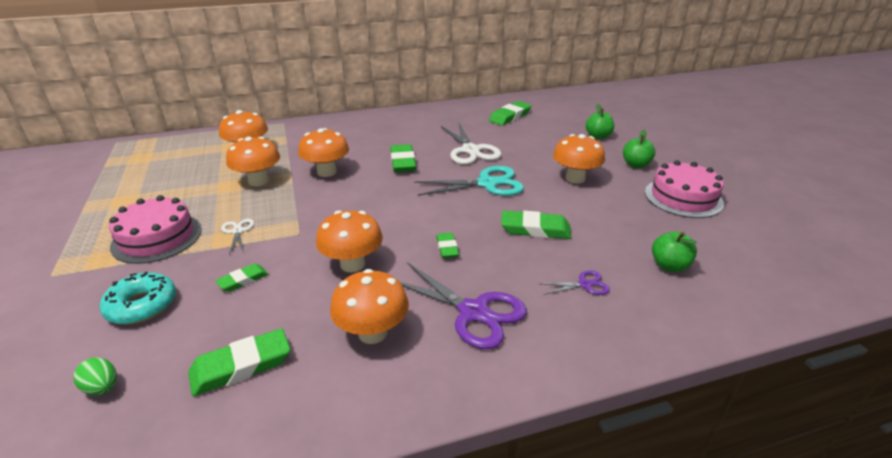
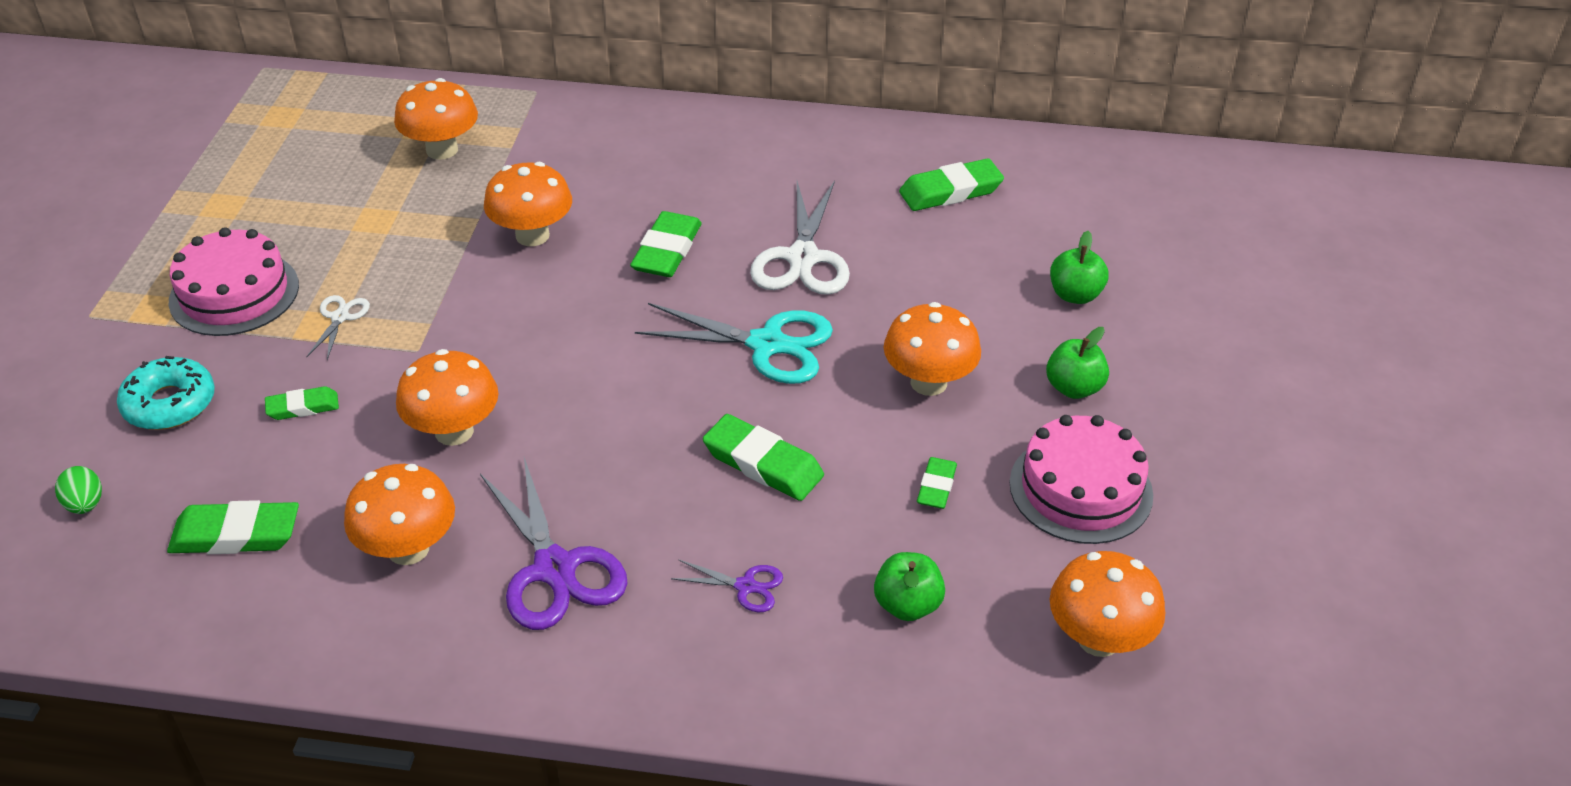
camera: 25 degrees right, 10 degrees up
(258, 181) = (421, 223): orange mushroom -> orange mushroom (1098, 639)
(447, 248) = (603, 450): green eraser -> green eraser (936, 486)

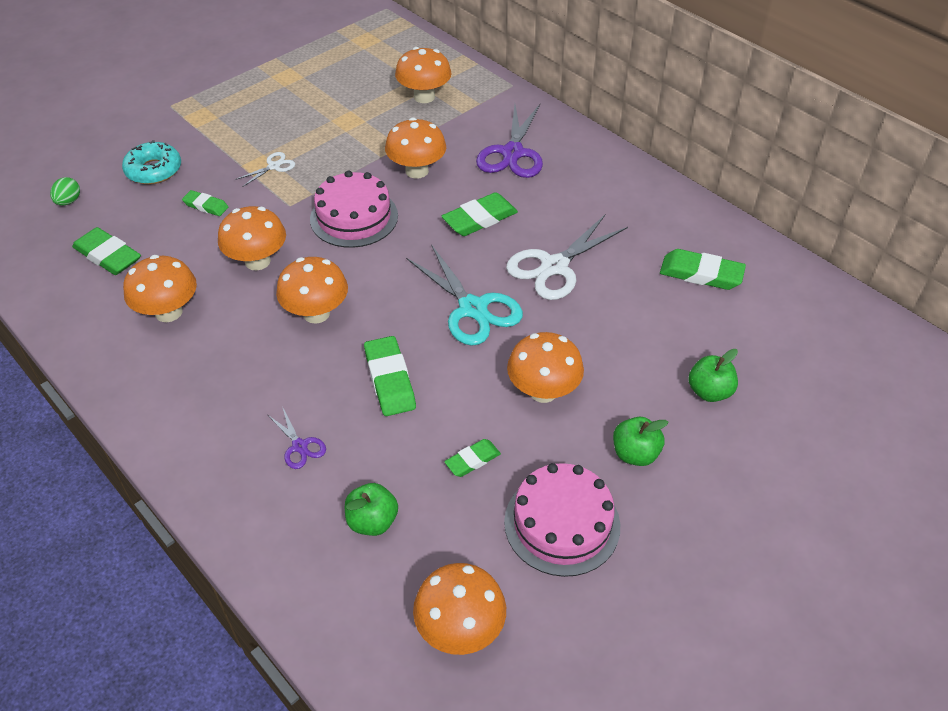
camera: 40 degrees right, 5 degrees up
(234, 293) = (241, 127): pink cake -> pink cake (354, 217)
(555, 568) = (220, 369): purple scissors -> purple scissors (512, 153)
(598, 446) = (316, 313): none -> orange mushroom

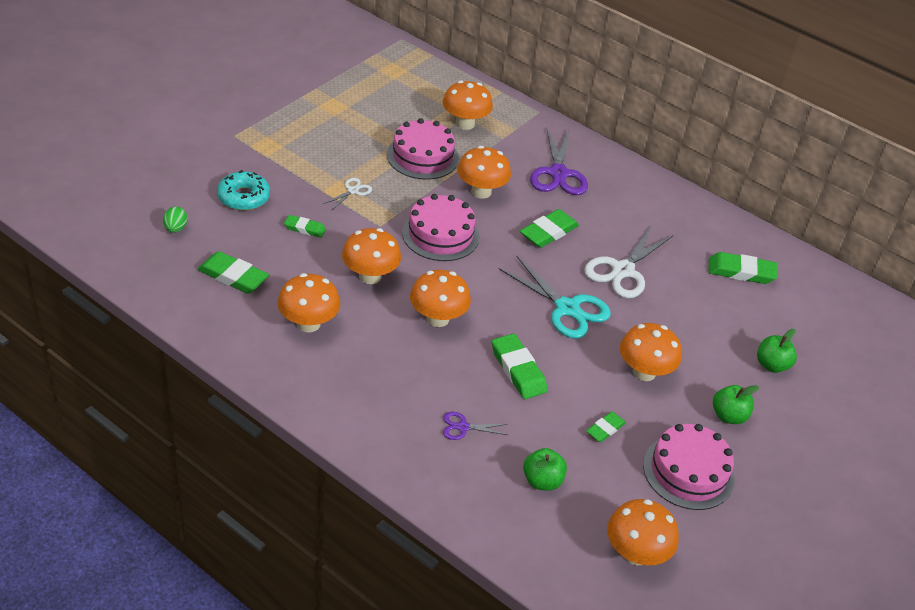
camera: 15 degrees left, 5 degrees down
(300, 446) = (463, 427): purple scissors -> purple scissors turned 135 degrees clockwise
(364, 131) = (422, 156): none -> pink cake

